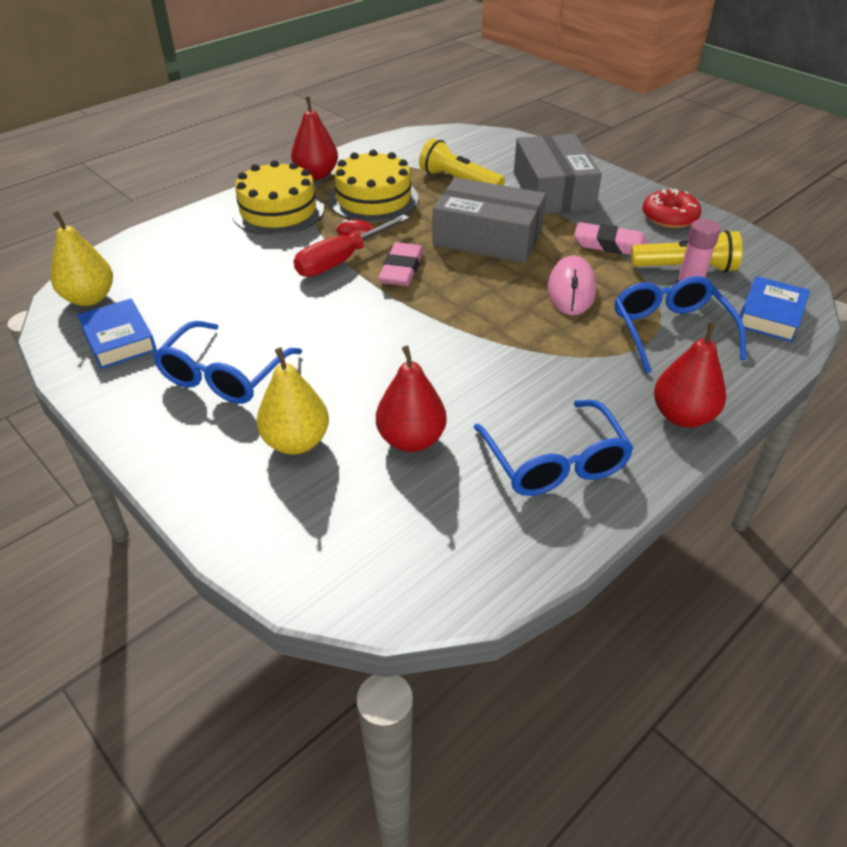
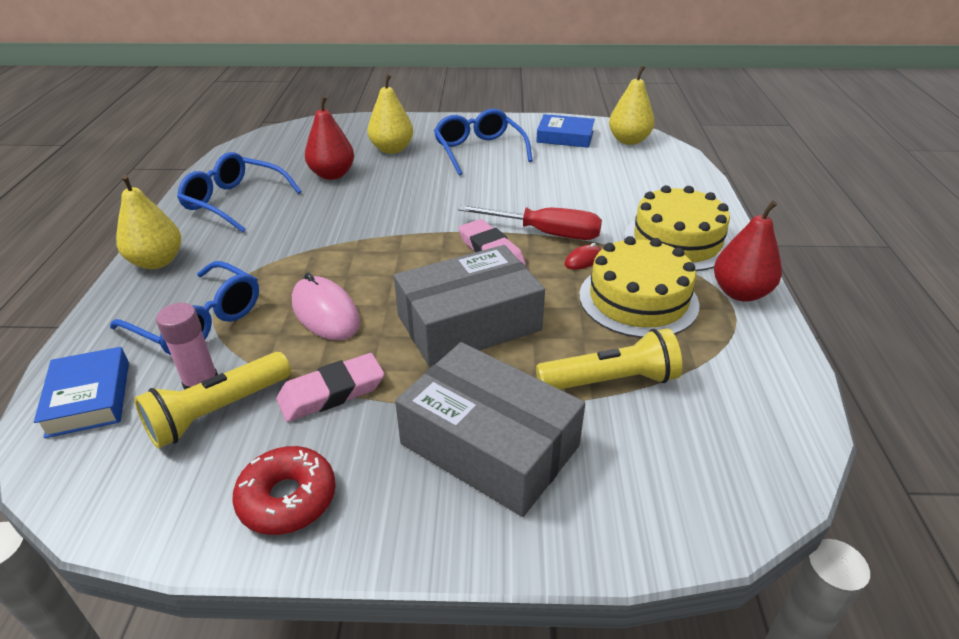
camera: 135 degrees right, 5 degrees down
(341, 260) = (545, 233): red screwdriver -> red screwdriver turned 105 degrees clockwise
(682, 416) = (157, 262): red pear -> yellow pear

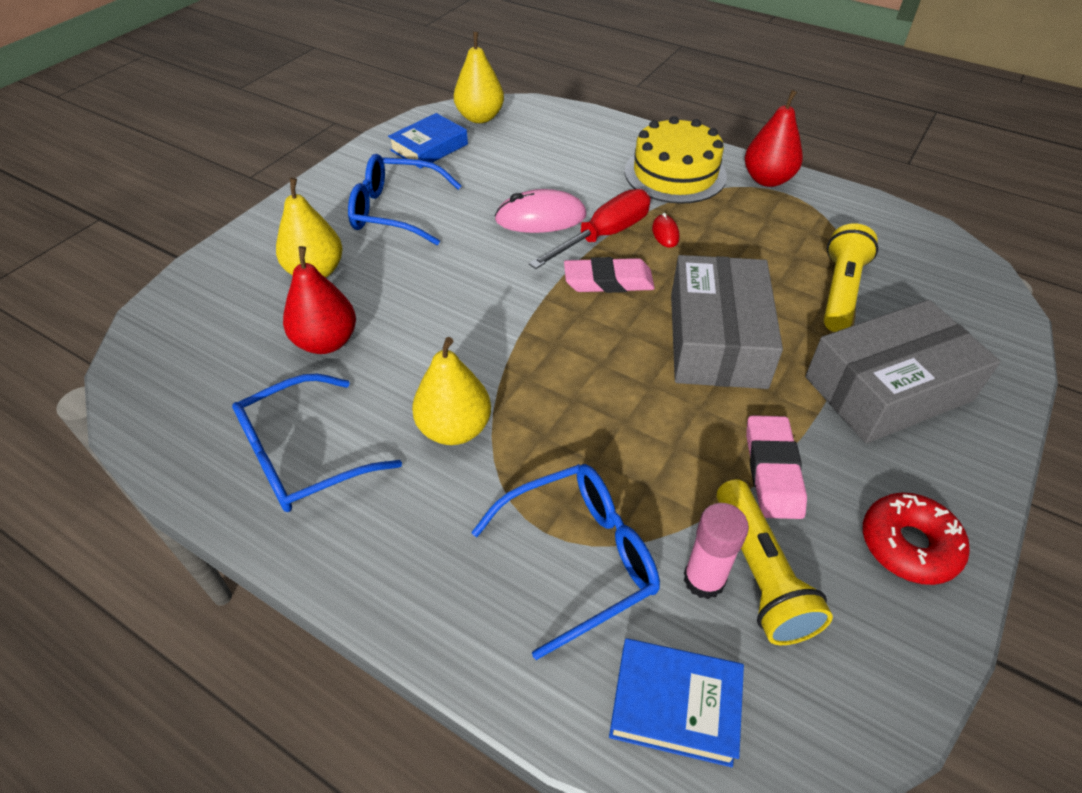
camera: 60 degrees left, 10 degrees up
(157, 262) = (397, 579): yellow pear -> yellow pear (454, 429)
(325, 313) = (634, 437): pink mouse -> pink mouse (540, 218)
(638, 299) = (744, 231): yellow cake -> none

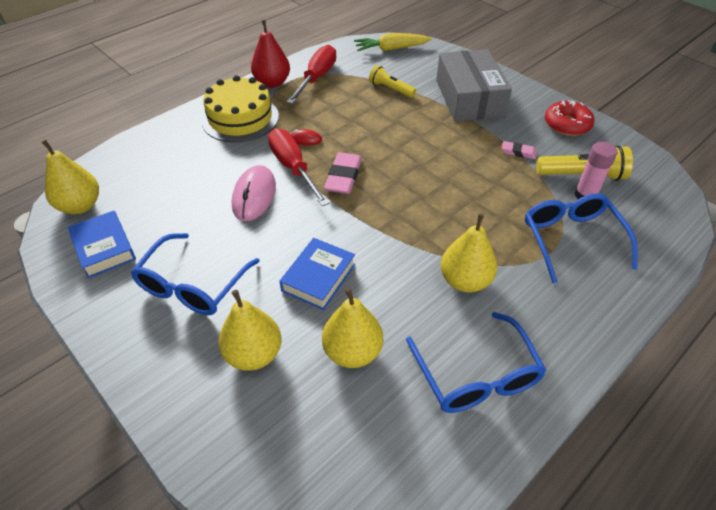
camera: 75 degrees left, 0 degrees up
(326, 342) = (352, 352): red pear -> yellow pear
(675, 705) = (655, 223): blue book -> blue book (318, 277)
(717, 339) = (415, 144): grey box -> none
(772, 471) = (518, 152): pink eraser -> pink eraser, size x0.57
(809, 214) = (316, 78): none -> red screwdriver
(840, 291) = (391, 89): yellow flashlight -> yellow flashlight, size x0.66
(956, 273) = (391, 49): none -> yellow carrot

